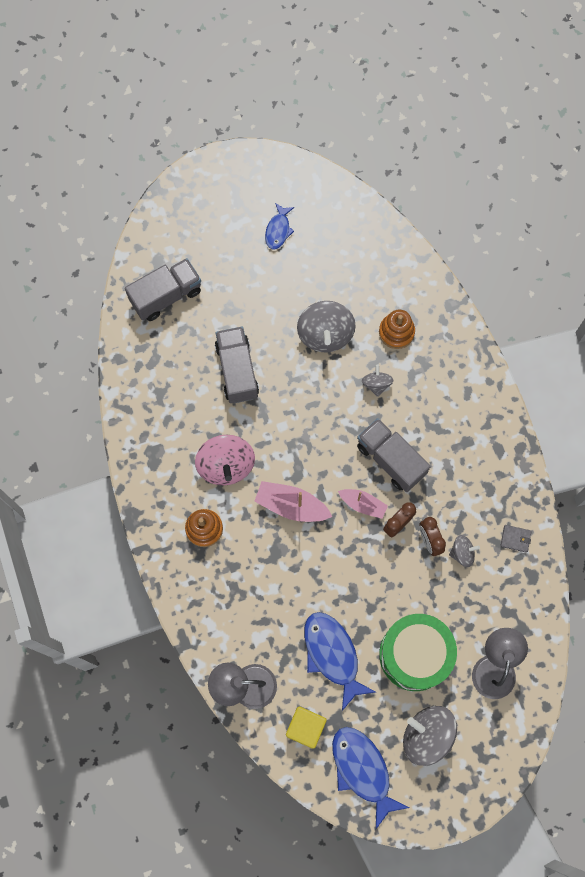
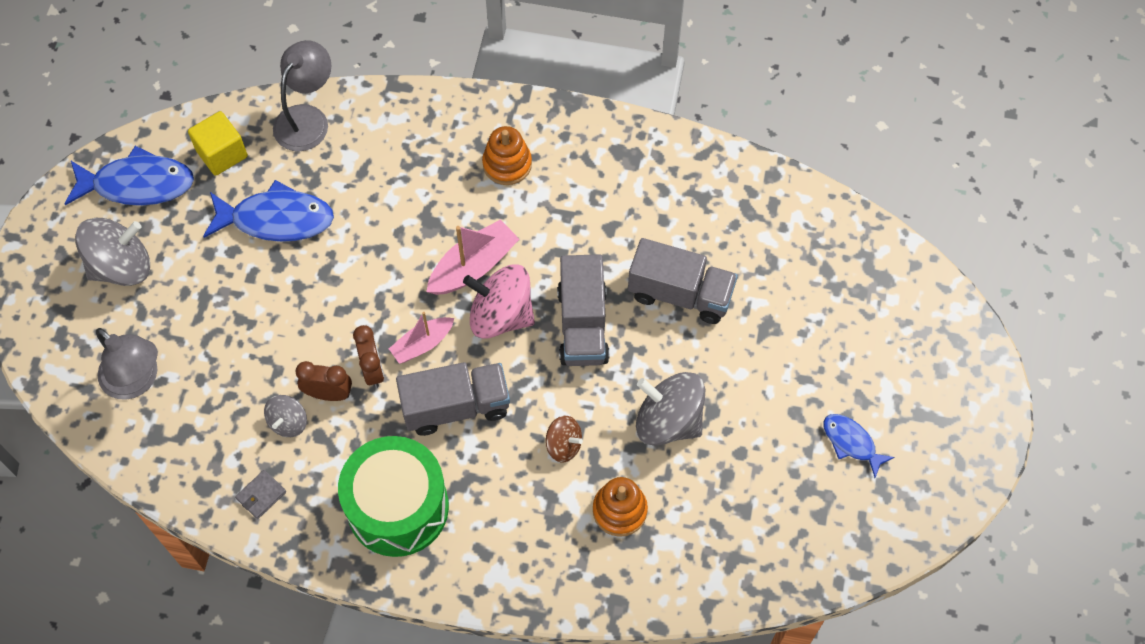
camera: 120 degrees right, 10 degrees down
(166, 296) = (828, 264): grey truck -> grey truck (582, 325)
(226, 465) = (567, 223): pink spinning top -> pink spinning top (501, 315)
(376, 384) = (563, 445): grey spinning top -> brown spinning top
(415, 654) = (214, 303): green drum -> green drum (398, 507)

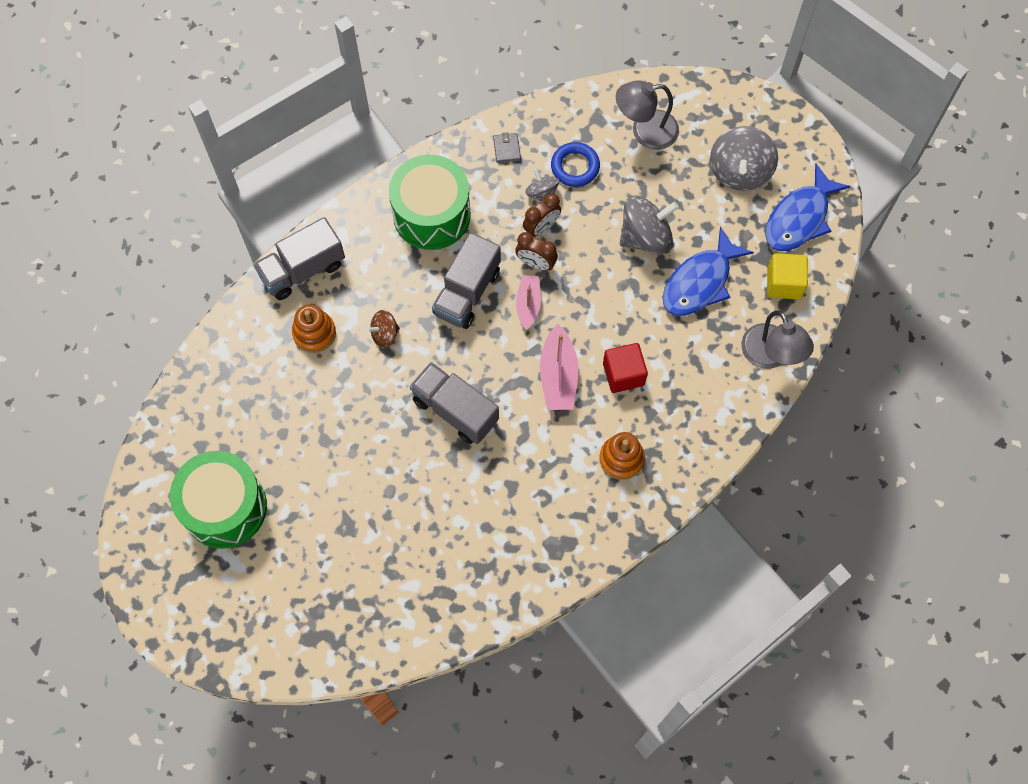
camera: 130 degrees right, 5 degrees up
(232, 415) = (575, 167): none -> blue ring
(425, 217) = (623, 374): none -> red cube
(501, 315) = (507, 366): pink spinning top -> none
(668, 421) = (343, 408): grey spinning top -> grey spinning top (645, 237)
(680, 294) = (422, 490): grey truck -> grey truck (302, 269)
(851, 442) = (224, 507): blue fish -> green drum

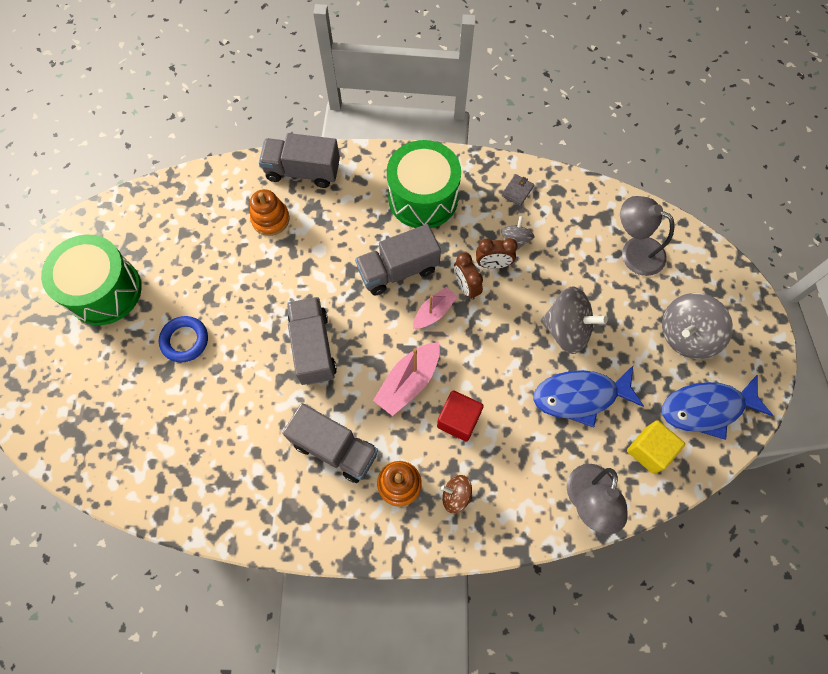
camera: 40 degrees right, 0 degrees up
(385, 334) = (315, 256): brown spinning top -> brown spinning top (456, 495)
(547, 473) = (334, 448): none -> grey truck
(575, 167) = (557, 239): blue ring -> blue ring (185, 340)

